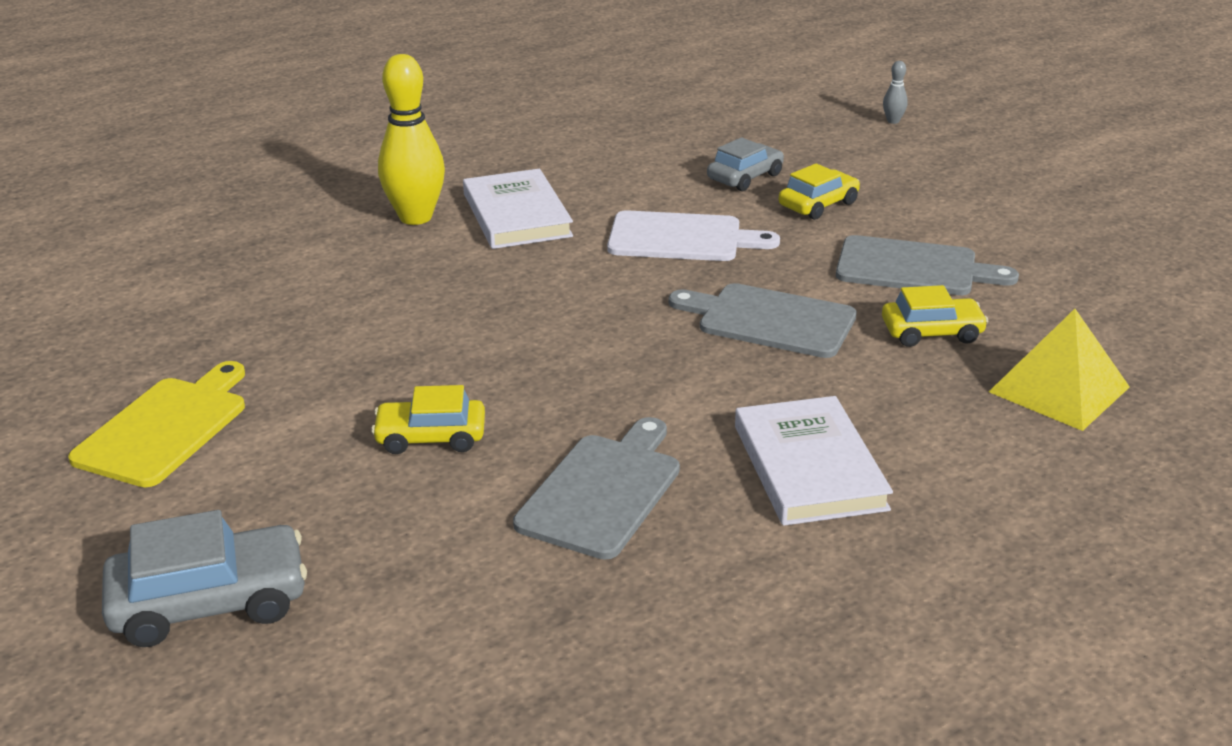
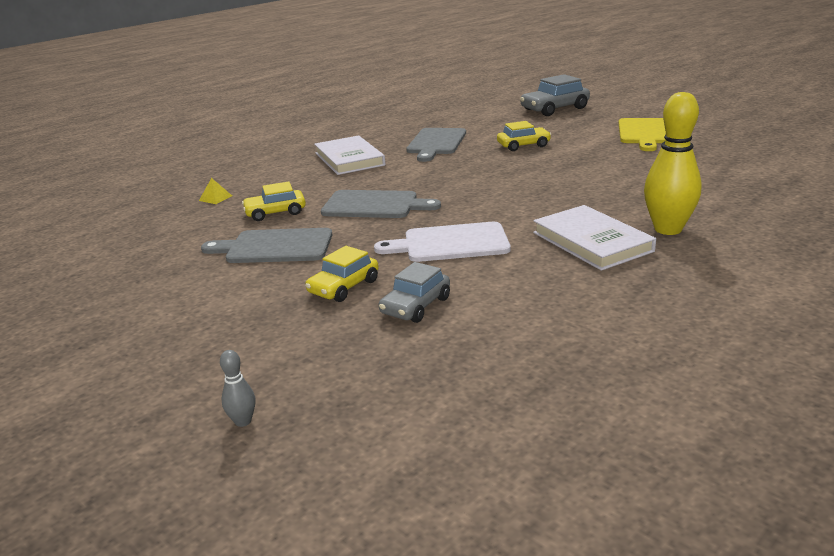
camera: 170 degrees right, 5 degrees down
(1059, 389) = (215, 198): yellow pyramid -> yellow pyramid, size x0.43

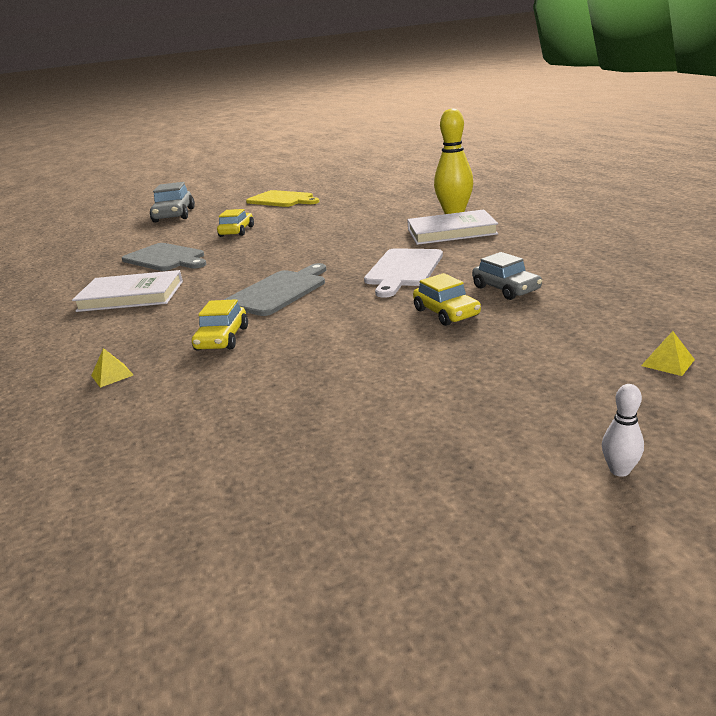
camera: 65 degrees left, 0 degrees up
(60, 409) = (619, 470): none -> white bowling pin
(243, 421) = (667, 362): grey bowling pin -> yellow pyramid
(275, 247) = (318, 341): grey cutting board -> none

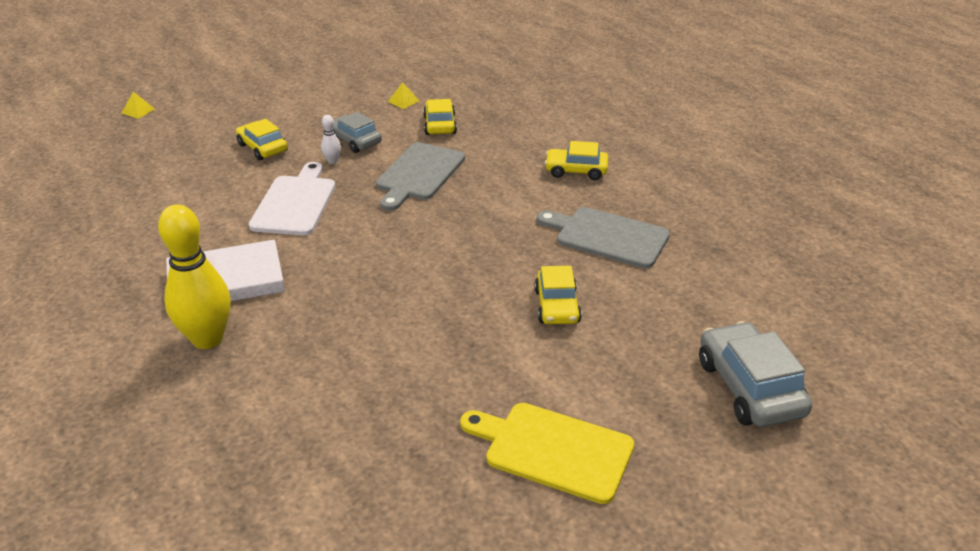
camera: 165 degrees right, 10 degrees up
(112, 375) = (500, 98): yellow pyramid -> yellow pyramid (403, 101)
(131, 296) = (576, 171): white book -> yellow car
(506, 289) = (204, 173): grey car -> grey car (354, 141)
(619, 470) = (206, 65): white bowling pin -> white bowling pin (332, 161)

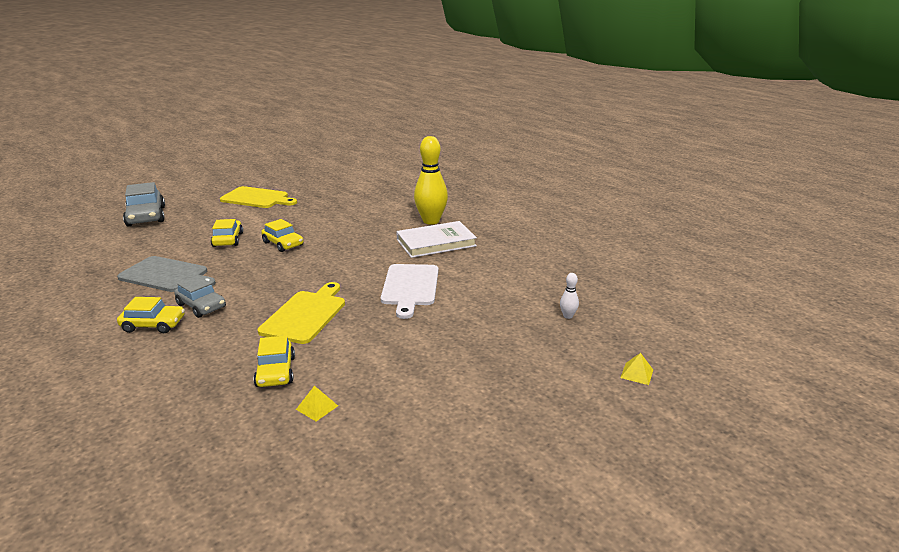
camera: 175 degrees right, 10 degrees down
(262, 148) = (463, 334): yellow car -> yellow car (283, 244)
(332, 161) = (389, 323): white bowling pin -> white bowling pin (568, 316)
(354, 141) = (371, 346): grey car -> grey car (201, 306)
(419, 174) = (305, 315): grey cutting board -> yellow cutting board

